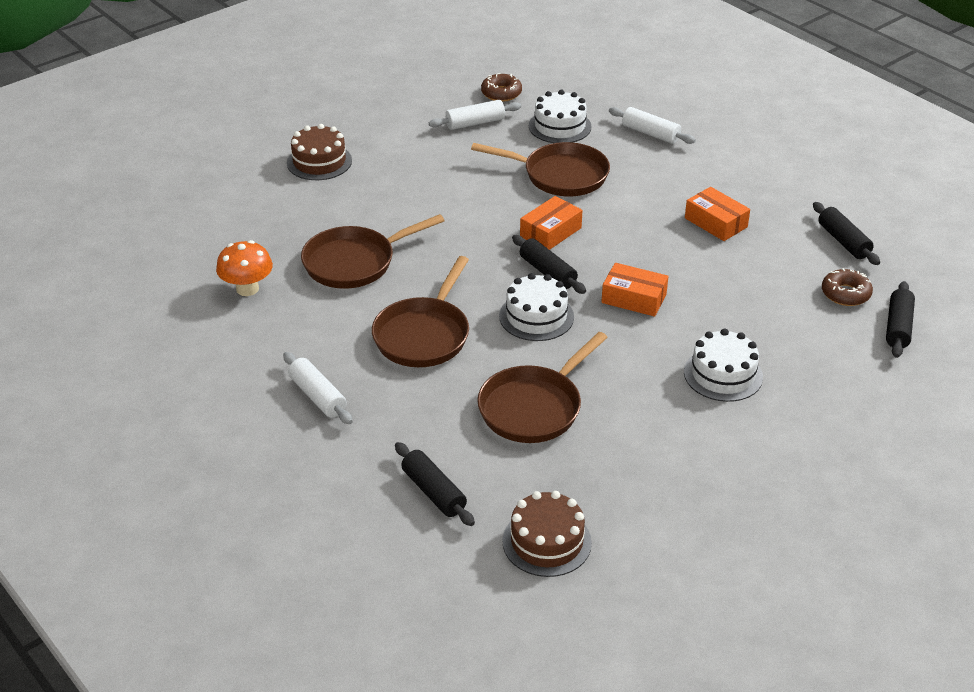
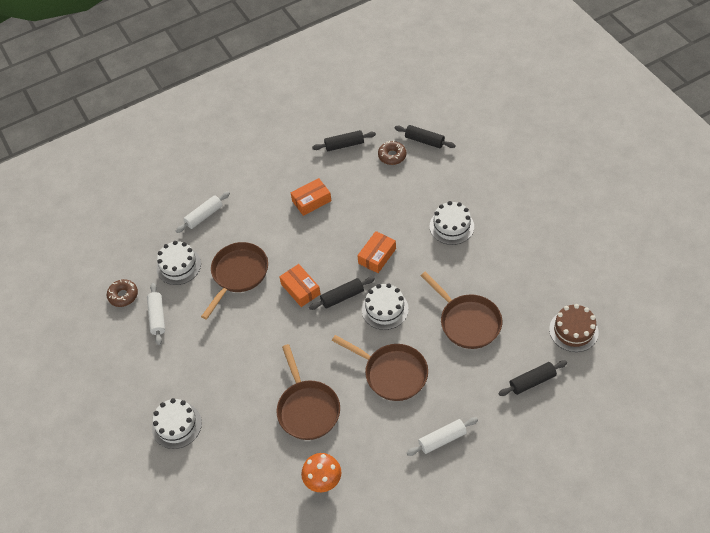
camera: 75 degrees left, 15 degrees up
(319, 162) = (177, 425): brown cake -> white cake

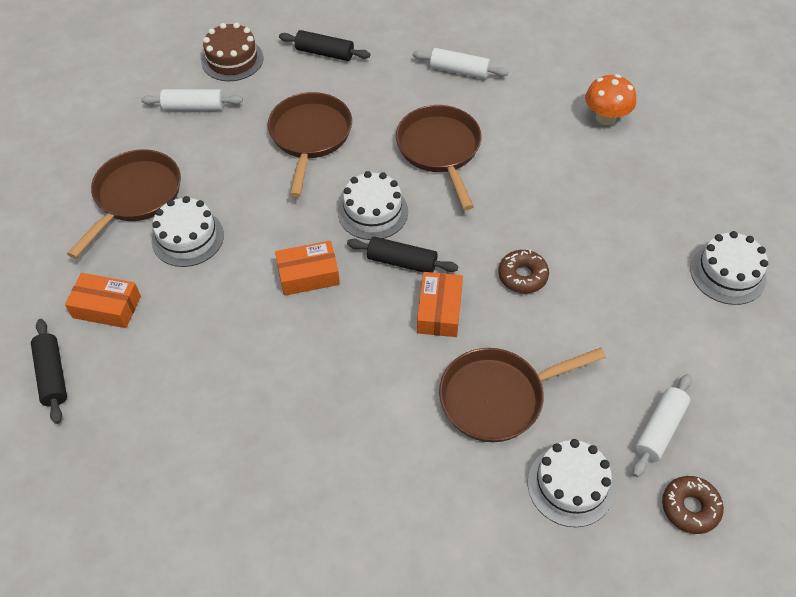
camera: 140 degrees left, 0 degrees up
(204, 216) = (463, 542): white rolling pin -> white rolling pin (193, 107)
(307, 409) = (561, 183): brown pan -> brown pan (135, 196)
(311, 201) = (294, 421): orange box -> orange box (107, 307)
(344, 145) = (147, 473): black rolling pin -> none
(392, 156) = (117, 392): brown donut -> brown donut (522, 276)

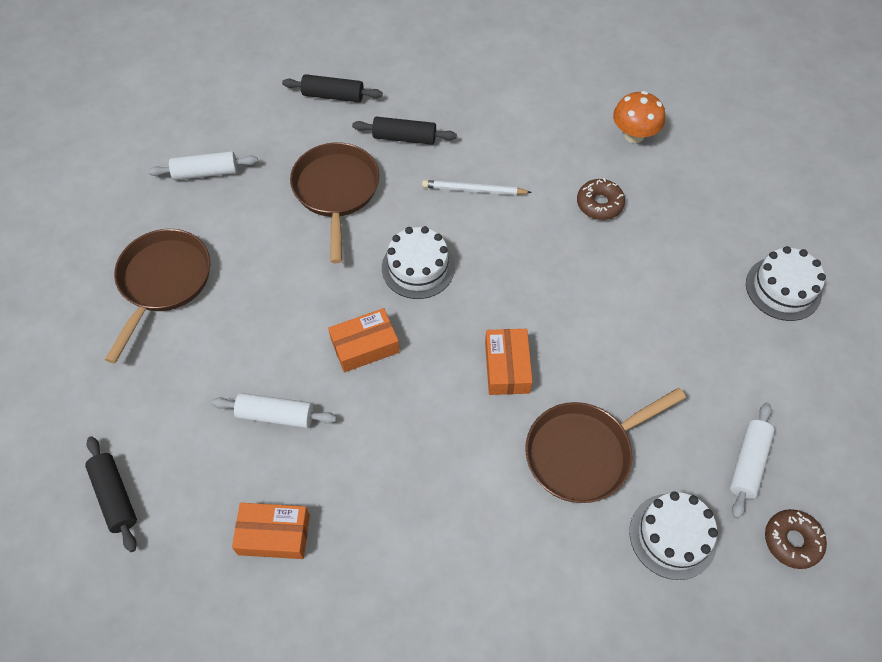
camera: 10 degrees left, 5 degrees up
(107, 307) = (158, 411): orange box -> orange box (274, 534)
(187, 237) = (229, 321): white cake -> none
(232, 59) = (236, 114): brown cake -> none
(402, 262) = (458, 319): black rolling pin -> black rolling pin (404, 138)
(440, 150) = (473, 190): brown pan -> white pencil
(459, 70) = (476, 100): white rolling pin -> white rolling pin (276, 415)
(522, 276) = (583, 318): brown donut -> brown donut (599, 204)

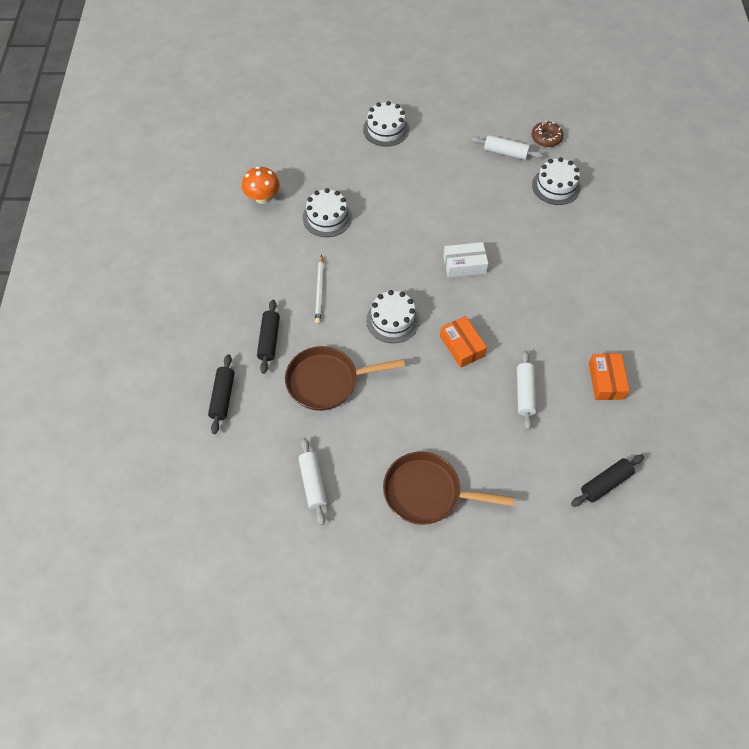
camera: 95 degrees left, 0 degrees up
(507, 367) = (464, 265): orange box -> white box
(583, 453) = (515, 225): brown pan -> none
(599, 204) = (327, 217): brown donut -> white cake

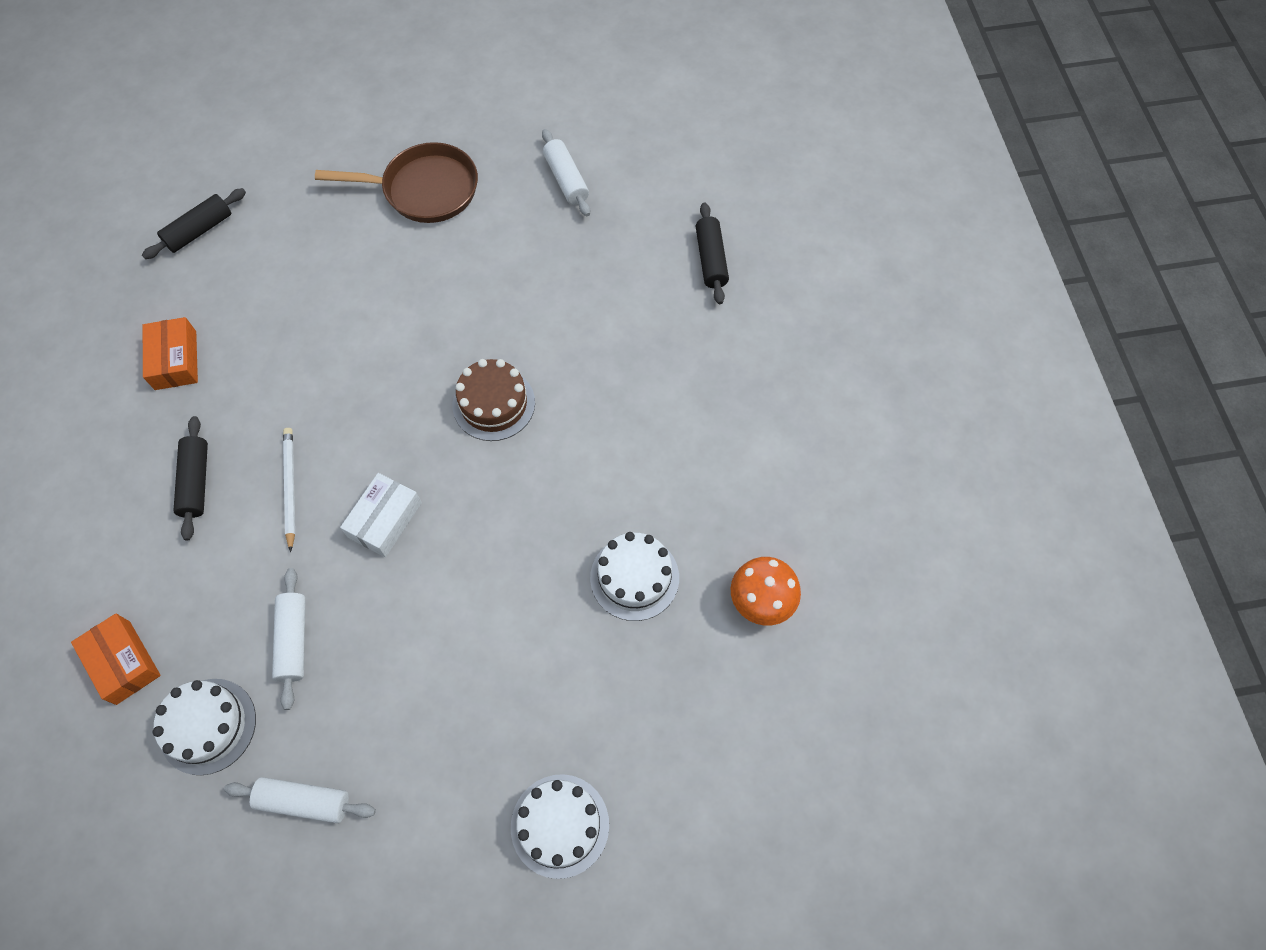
camera: 170 degrees right, 5 degrees up
(269, 340) = (671, 345): black rolling pin -> black rolling pin (196, 482)
(320, 291) = (615, 434): white pencil -> white pencil (290, 487)
(327, 381) = (575, 300): brown pan -> none
(392, 320) = (494, 404): white cake -> brown cake
(462, 346) = (386, 379): orange box -> orange box (123, 662)
(464, 265) = (385, 520): white box -> white box turned 45 degrees counterclockwise
(524, 393) = (295, 325): white rolling pin -> white rolling pin (294, 640)
(546, 138) = (214, 862): brown donut -> none

